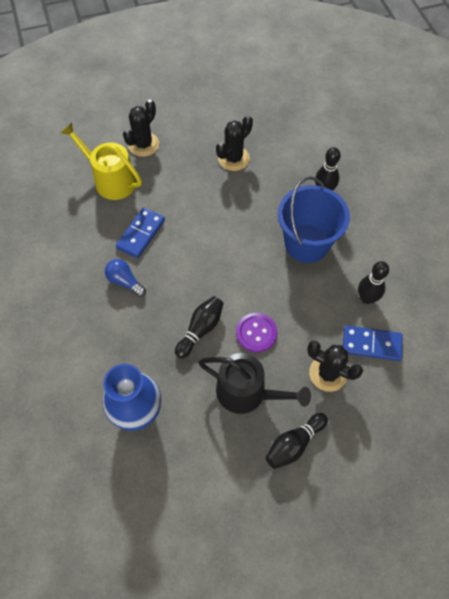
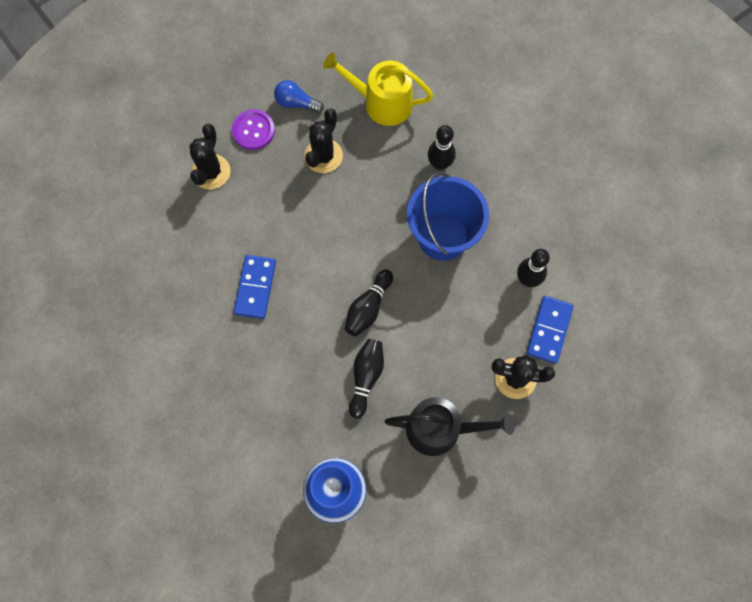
camera: 20 degrees left, 10 degrees up
(111, 180) = (192, 231): yellow watering can -> yellow watering can (382, 103)
(125, 281) = (261, 351): blue light bulb -> blue light bulb (296, 103)
(256, 333) = (426, 360): purple button -> purple button (253, 130)
(294, 444) = (507, 466): black bowling pin -> black bowling pin (368, 308)
(371, 344) = (549, 330): blue domino -> blue domino turned 60 degrees counterclockwise

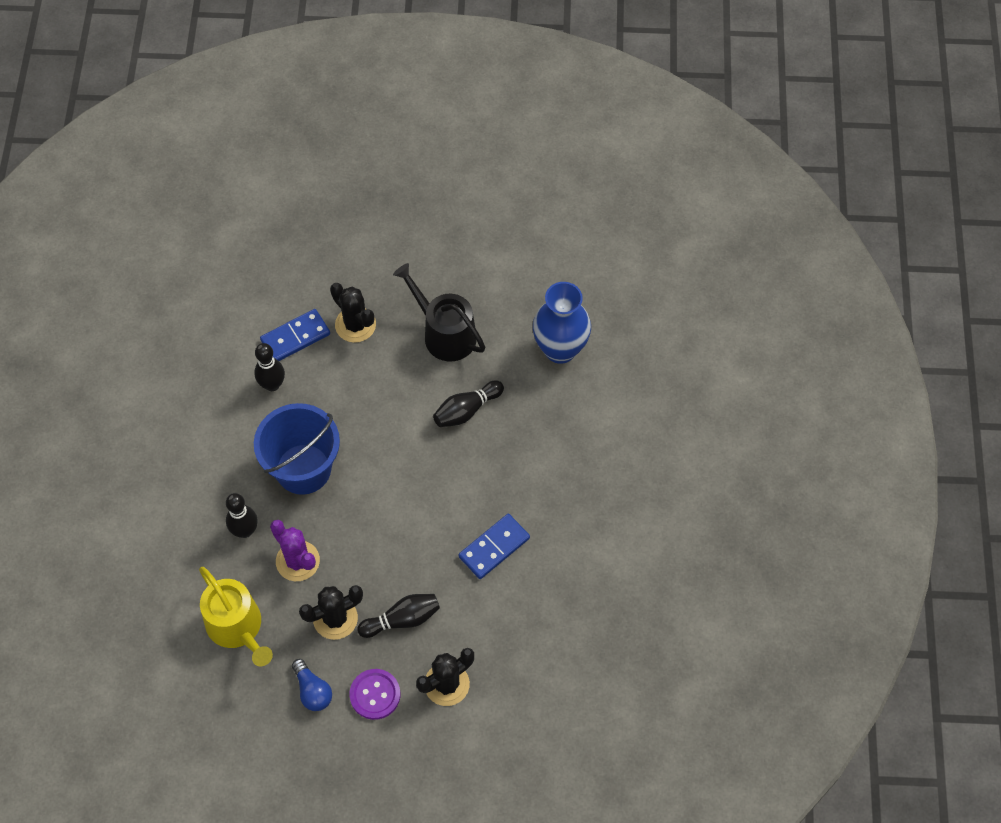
camera: 140 degrees left, 10 degrees down
(368, 308) = (417, 460): black bowling pin -> black bowling pin (402, 619)
(384, 172) = (297, 561): none -> purple cactus

